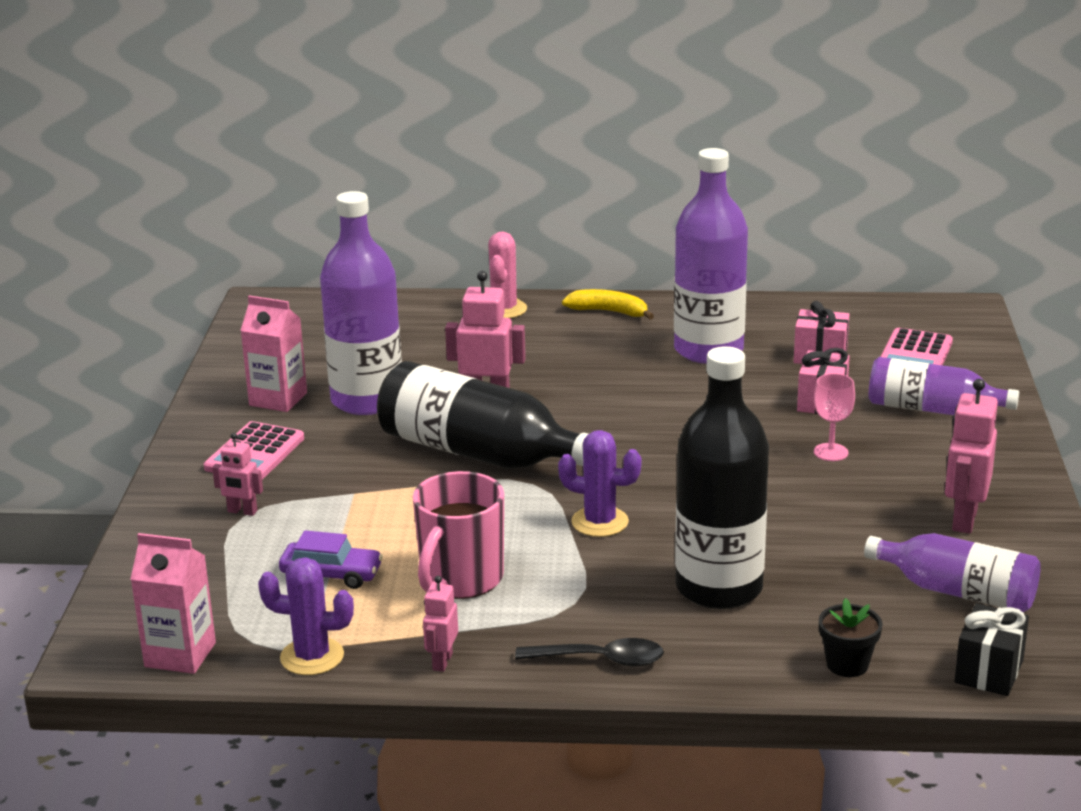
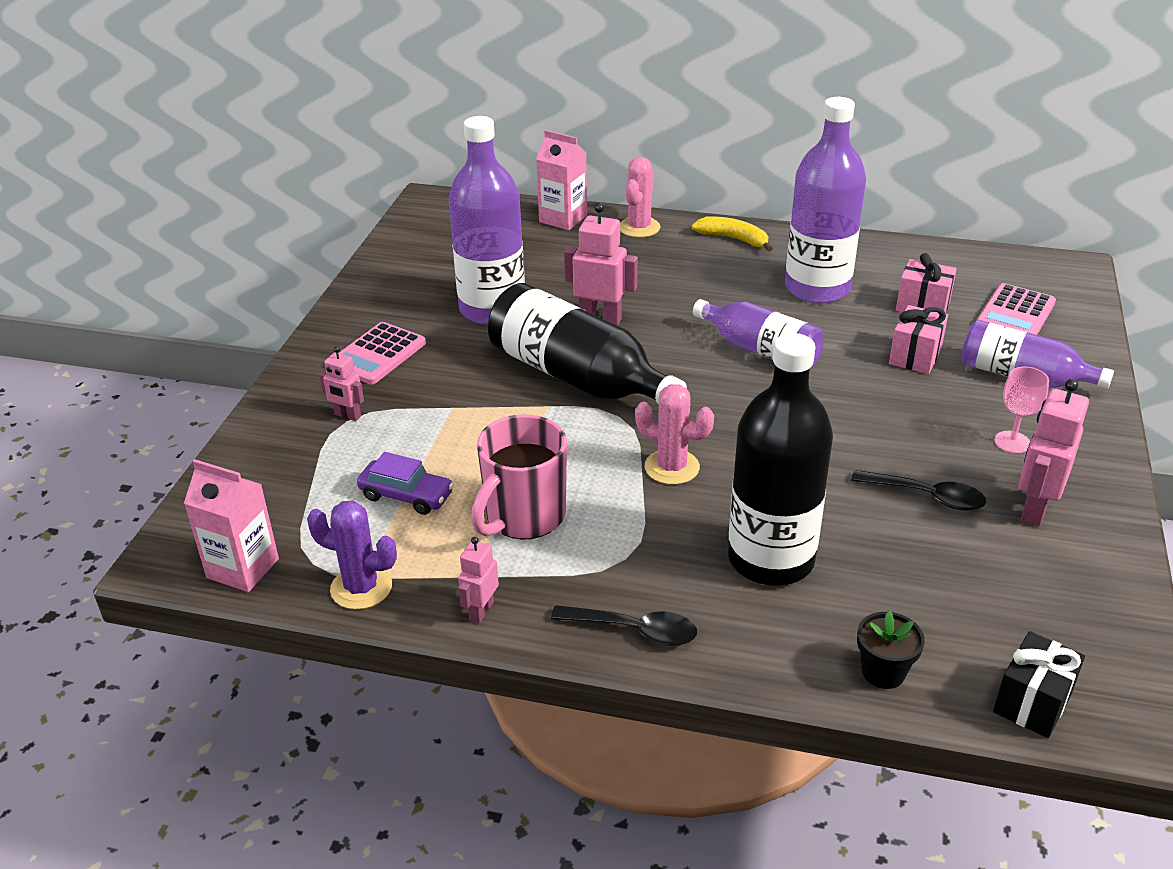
camera: 10 degrees right, 10 degrees up
(278, 399) = (415, 300): pink carton -> pink carton (563, 219)
(600, 522) = (672, 467): purple cactus -> pink cactus
(831, 452) = (913, 414): pink goblet -> pink goblet (1012, 442)
(859, 520) = (927, 496): none -> black spoon
(958, 592) = (1015, 596): purple bottle -> purple bottle (760, 350)

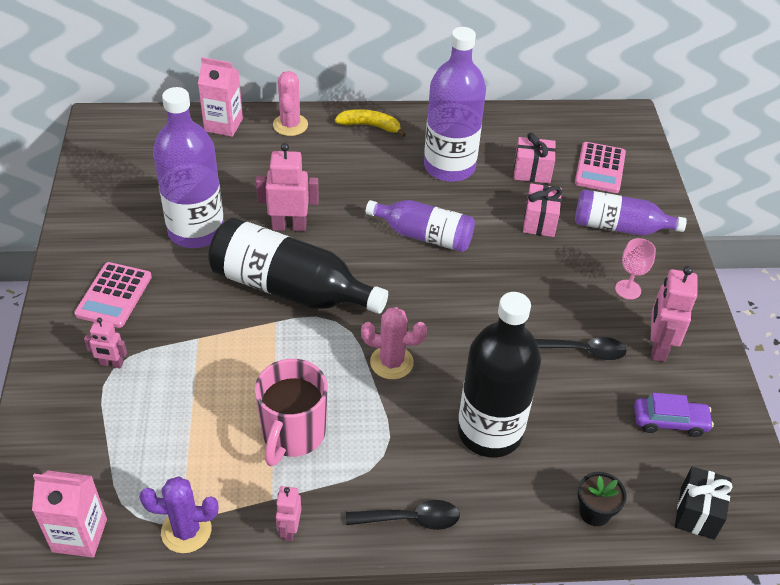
camera: 20 degrees left, 10 degrees up
(406, 495) = (191, 433): purple car -> purple car (670, 421)

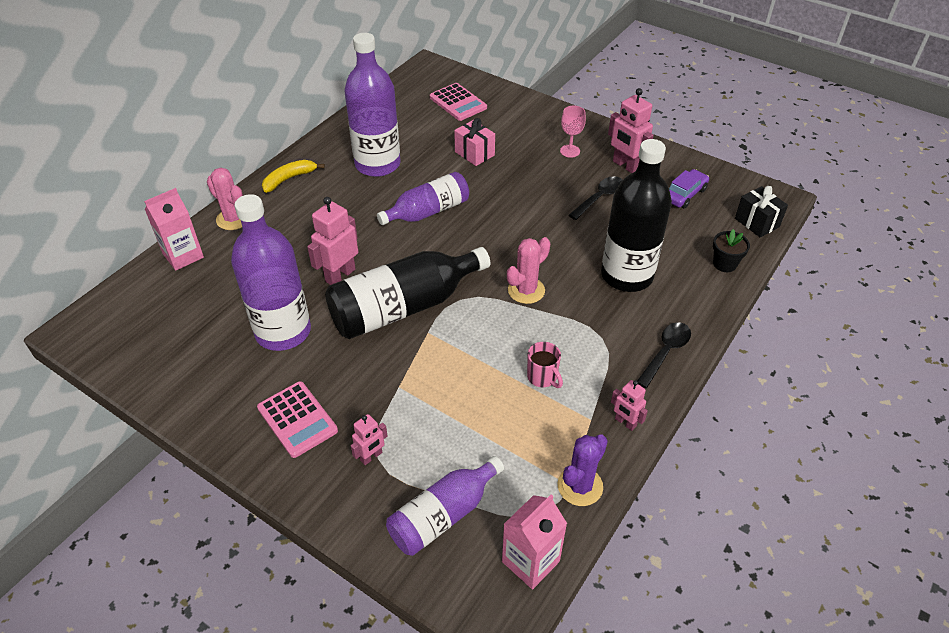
camera: 50 degrees left, 0 degrees up
(292, 434) = (542, 377): pink mug -> pink mug, size x0.53
(532, 171) = (427, 131): pink gift -> none
(619, 227) = (516, 124): purple bottle -> purple bottle (443, 515)

